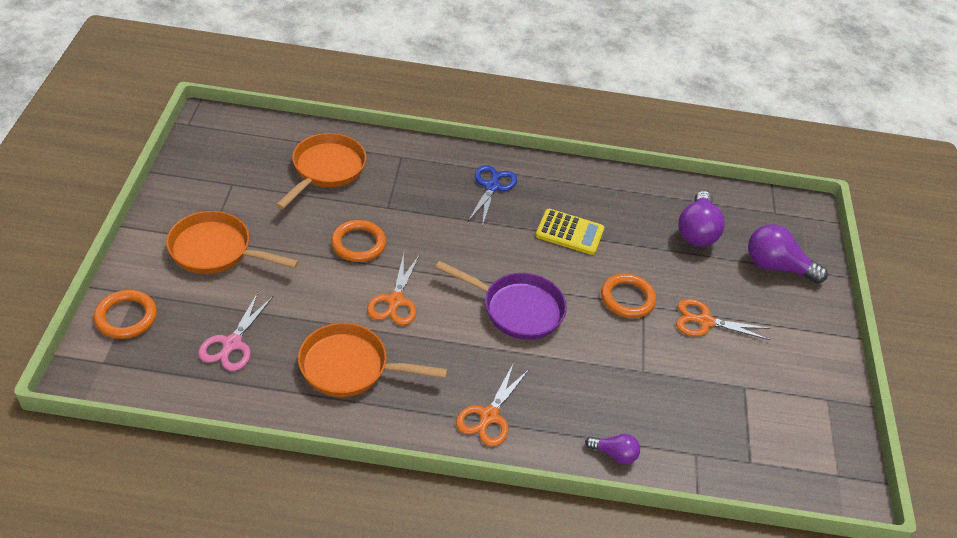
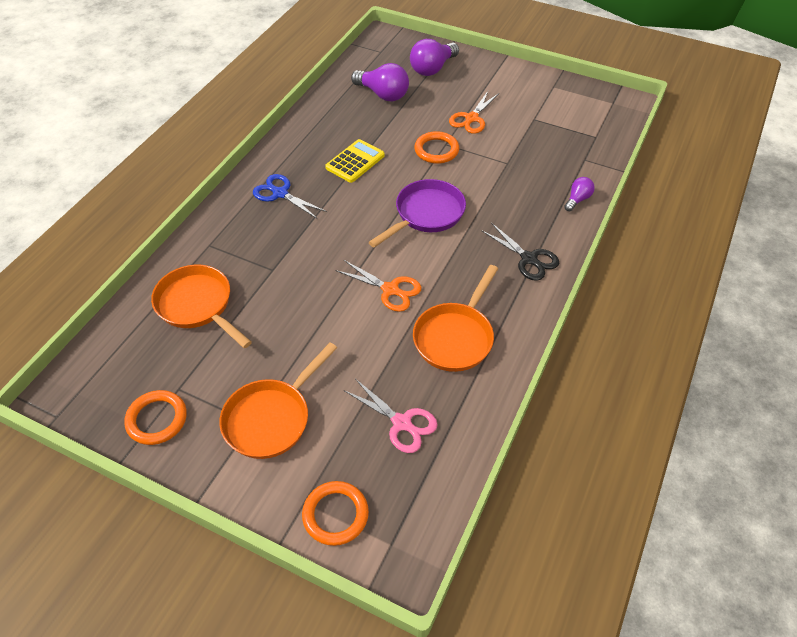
camera: 65 degrees left, 5 degrees up
(358, 244) = (310, 301): orange ring -> orange ring (157, 419)
(489, 416) = (529, 259): orange scissors -> black scissors

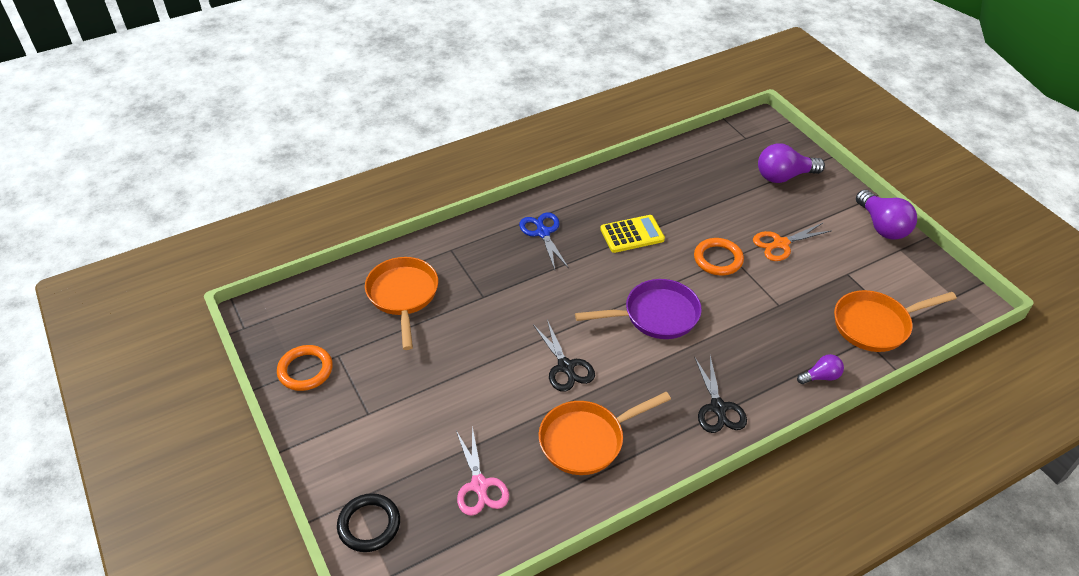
camera: 35 degrees right, 5 degrees down
(271, 418) = (384, 419): orange pan -> orange pan (875, 325)
(335, 514) = (369, 525): orange ring -> black ring
(383, 94) = (712, 181): purple light bulb -> purple light bulb (882, 226)
(390, 290) = (565, 367): orange scissors -> black scissors

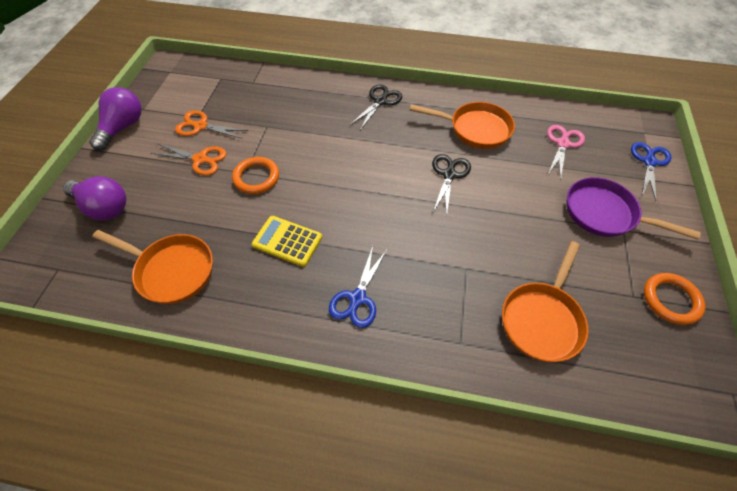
camera: 140 degrees left, 10 degrees up
(369, 525) = (649, 162): black ring -> blue scissors
(656, 315) = (350, 168): purple pan -> purple pan (604, 214)
(821, 376) = (304, 82): purple light bulb -> none
(829, 267) = (201, 126): none -> orange scissors
(875, 325) = (234, 85): orange pan -> orange pan (172, 270)

